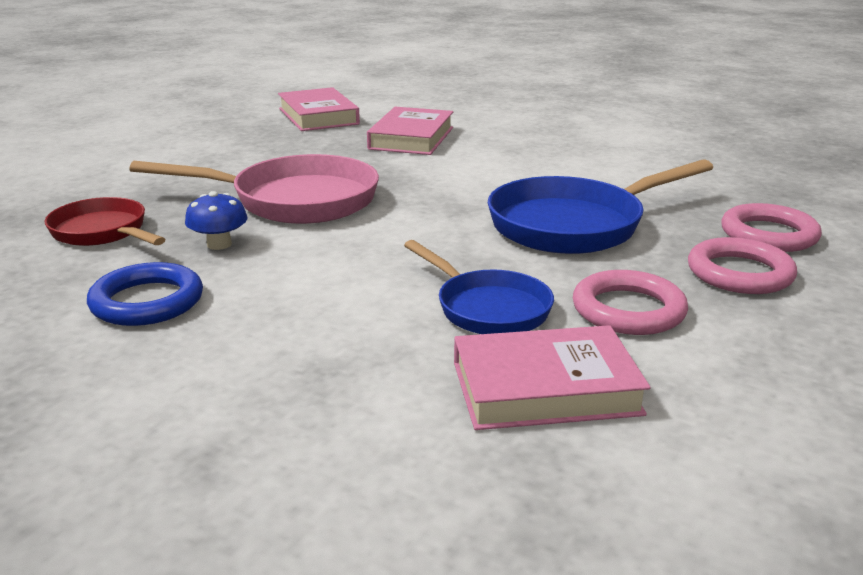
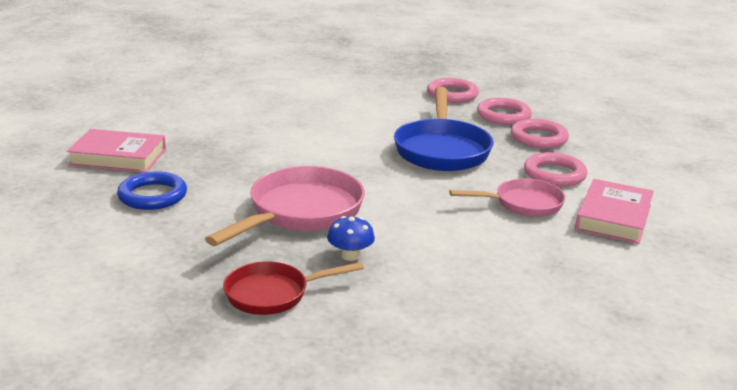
camera: 60 degrees left, 0 degrees up
(147, 302) = (420, 298): blue ring -> blue ring (152, 196)
(411, 138) = (228, 143): pink book -> none
(487, 308) = (523, 204): blue pan -> pink pan
(767, 192) = (452, 94): none -> pink ring

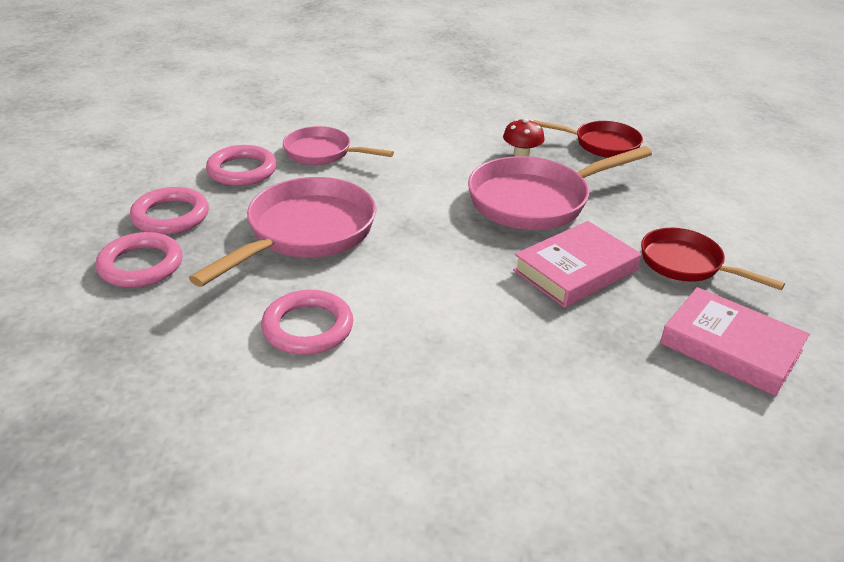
camera: 150 degrees left, 10 degrees up
(152, 196) = (686, 264): blue ring -> red pan
(350, 255) = (521, 154): blue mushroom -> red mushroom
(442, 149) = (305, 233): blue pan -> pink pan
(452, 94) = (128, 337): pink ring -> pink ring (308, 327)
(613, 217) = (270, 124): pink book -> pink book (575, 270)

